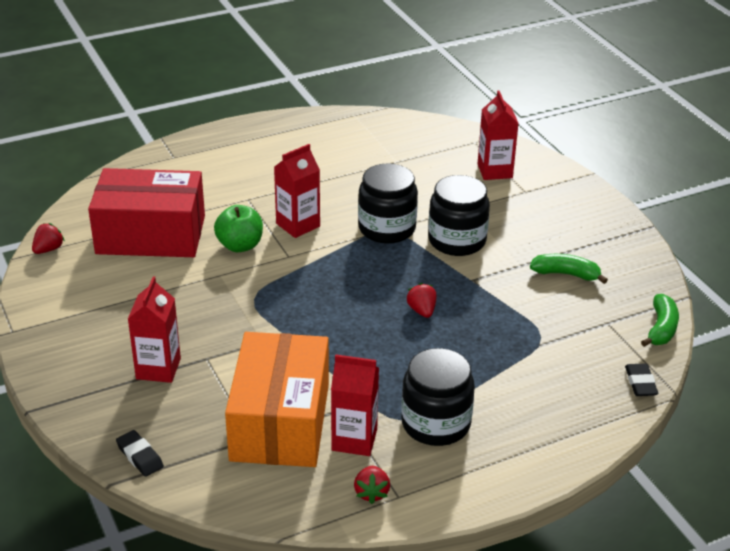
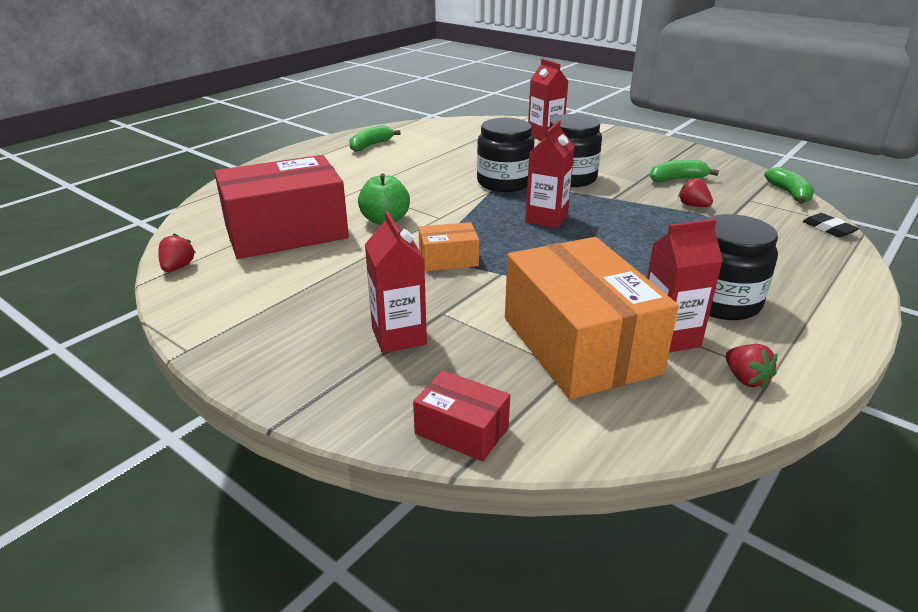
camera: 25 degrees left, 5 degrees down
(140, 456) = (461, 430): black eraser -> red box
(255, 306) = (448, 259): none -> orange box
(298, 225) = (424, 196): red carton -> red carton (546, 218)
(304, 138) = (370, 145): none -> green banana
(422, 311) = (600, 226): red strawberry -> red strawberry (693, 206)

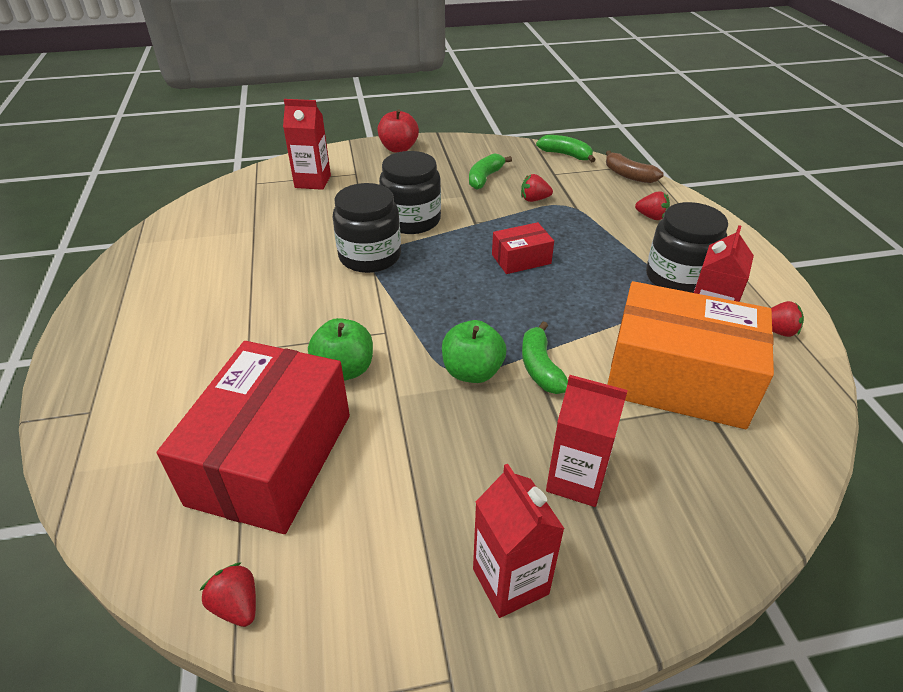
camera: 50 degrees left, 10 degrees up
(370, 145) = (153, 285): green banana -> green banana (540, 367)
(448, 259) = (472, 372): orange box -> green apple
(461, 430) = (747, 517): red box -> red box (521, 259)
(546, 218) = (467, 275): red carton -> red carton (510, 581)
(643, 141) = (399, 148): none -> red apple
(787, 260) = (651, 217): none -> red strawberry
(828, 229) = (629, 175): black eraser -> brown banana

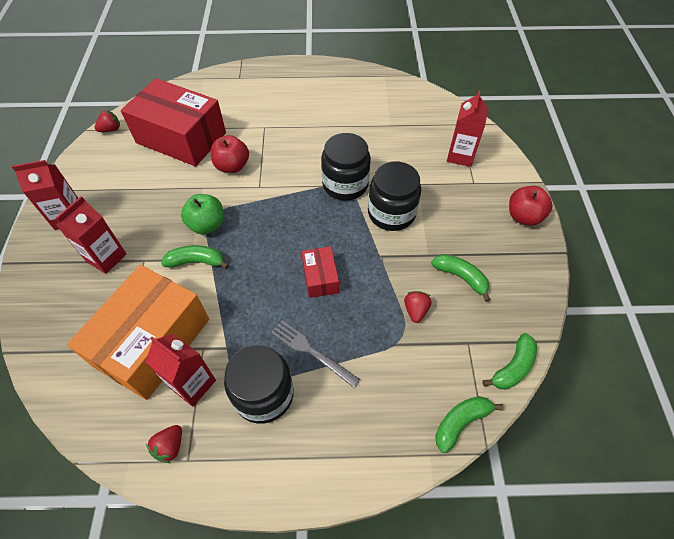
camera: 100 degrees right, 15 degrees up
(344, 370) = (232, 166): green apple -> red apple
(613, 254) = (311, 352): none -> grey fork
(629, 175) = (460, 422): brown banana -> green banana
(651, 217) = (368, 412): red strawberry -> none

